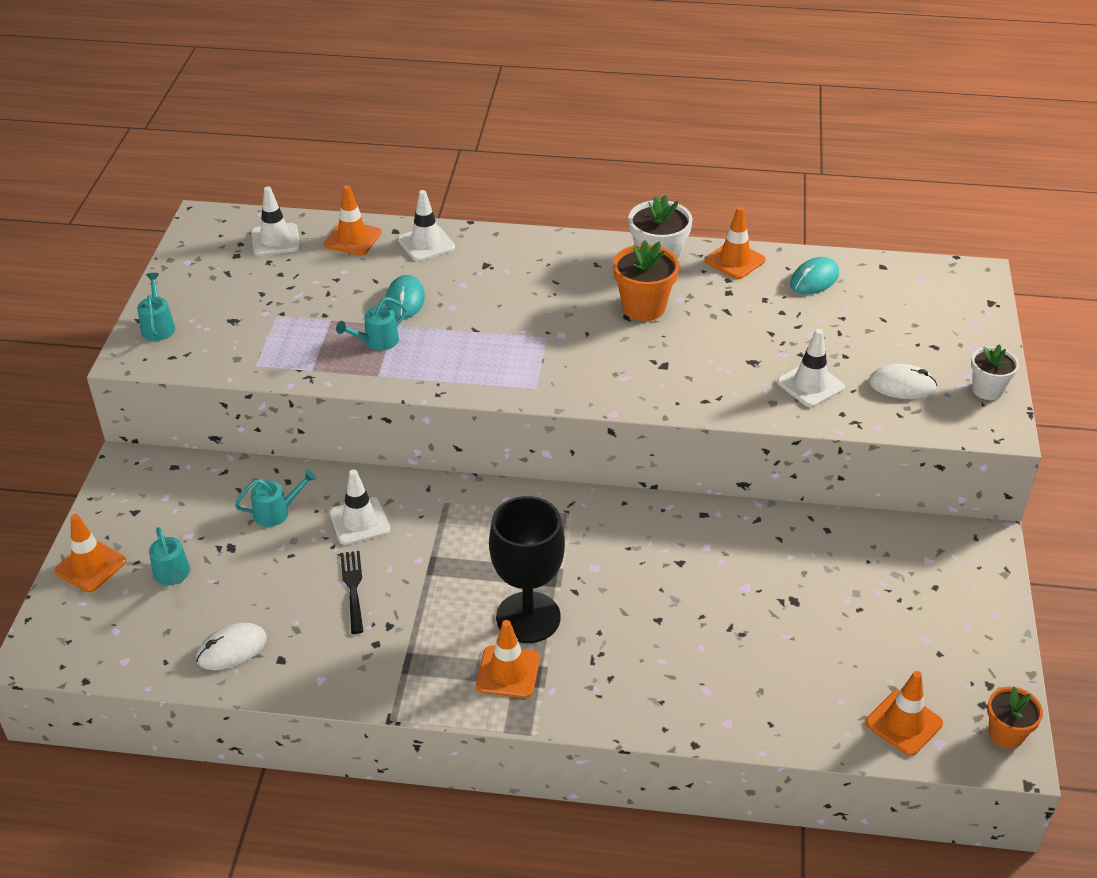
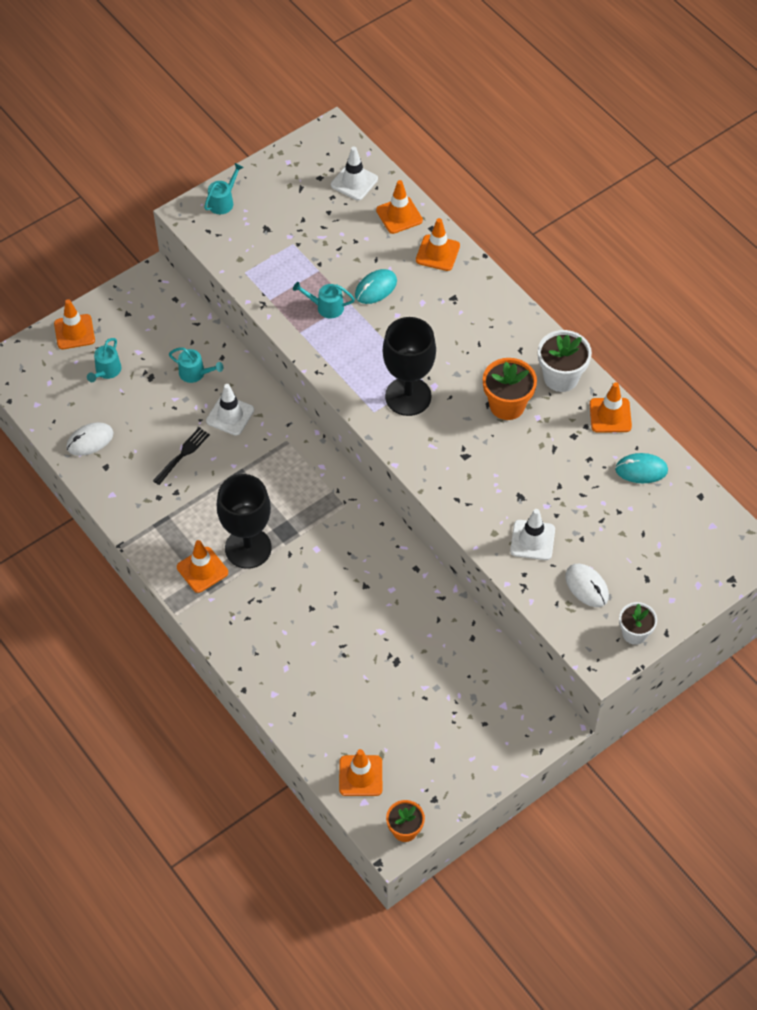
camera: 45 degrees right, 15 degrees up
(232, 649) = (90, 440): white mouse -> white mouse turned 45 degrees counterclockwise
(426, 244) = (437, 253): white traffic cone -> orange traffic cone
(549, 357) = (408, 396): none -> black goblet

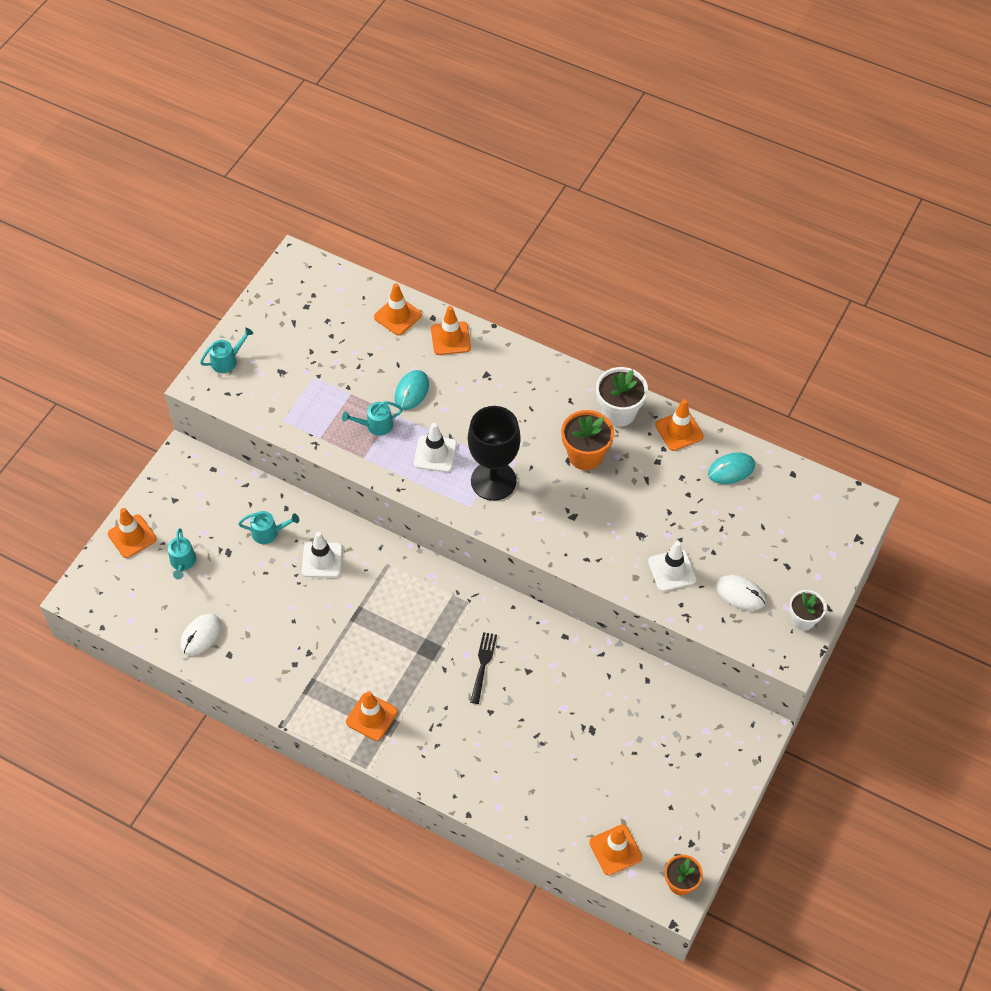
camera: 25 degrees left, 0 degrees up
(183, 454) = (296, 614): black fork -> black fork (483, 664)
(223, 201) = (227, 360): turquoise watering can -> turquoise watering can turned 45 degrees clockwise
(248, 548) = (403, 679): black goblet -> none
(354, 182) = (340, 299): white traffic cone -> white traffic cone (435, 454)

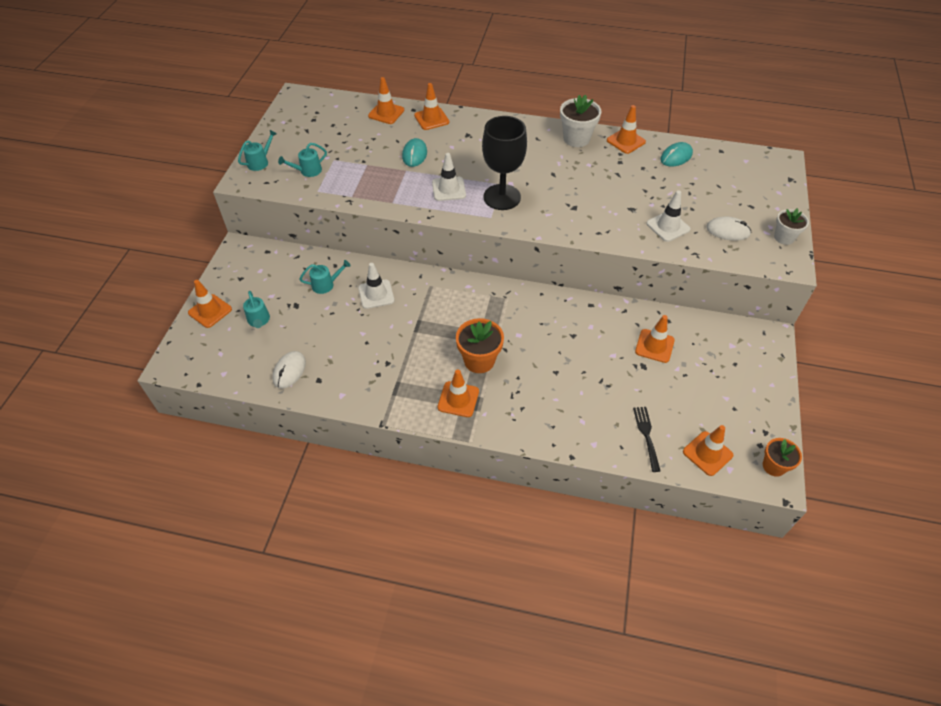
camera: 15 degrees left, 5 degrees down
(375, 425) = (394, 180): turquoise watering can -> turquoise watering can (307, 171)
(483, 664) = (535, 339): black fork -> black fork (646, 435)
(585, 455) = (564, 168): orange flower pot -> orange flower pot (479, 360)
(616, 708) = (654, 346): none -> orange traffic cone

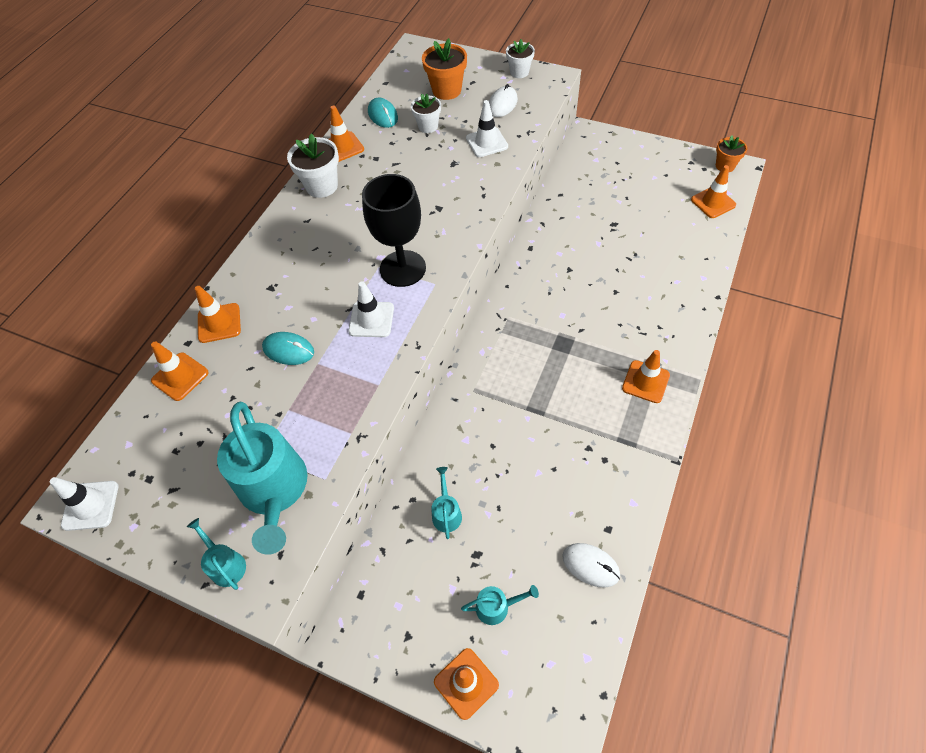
camera: 75 degrees left, 5 degrees up
(307, 171) = (274, 491): turquoise watering can -> turquoise watering can, size x2.18
(376, 294) = (476, 452): white traffic cone -> white traffic cone (90, 505)
(479, 360) = (594, 355): orange flower pot -> orange flower pot (447, 90)
(646, 435) = (694, 238): black fork -> none
(654, 346) = (590, 211): orange traffic cone -> none
(673, 186) = (428, 126): none -> white flower pot

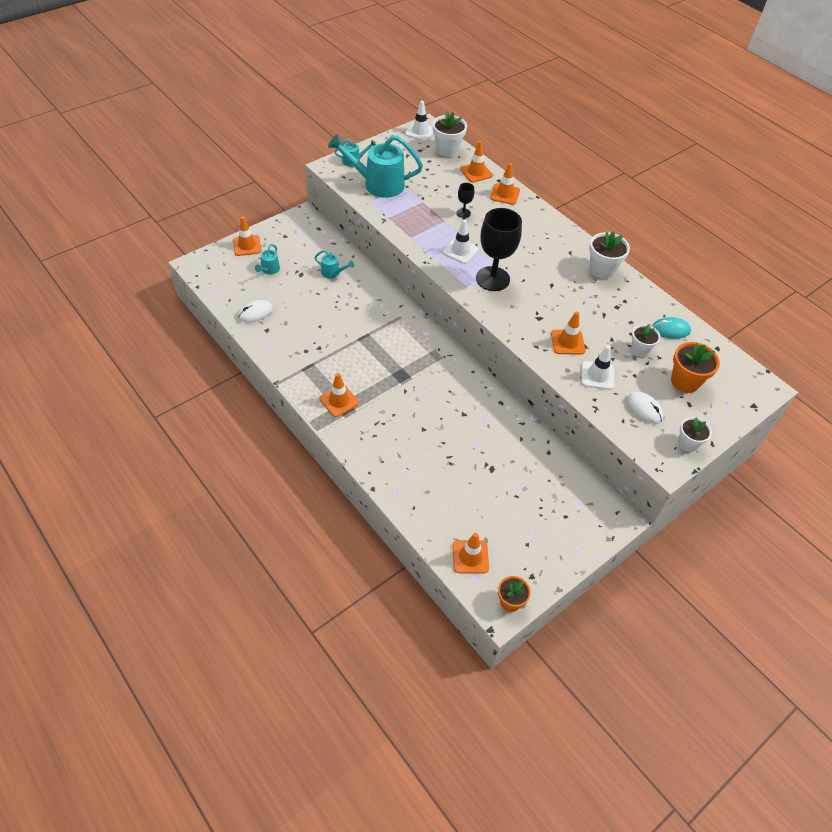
camera: 110 degrees right, 5 degrees down
(132, 440) = (447, 150): none -> white flower pot
(288, 350) = (463, 213): turquoise mouse -> black goblet
(343, 147) = (641, 294): orange traffic cone -> orange traffic cone (567, 342)

